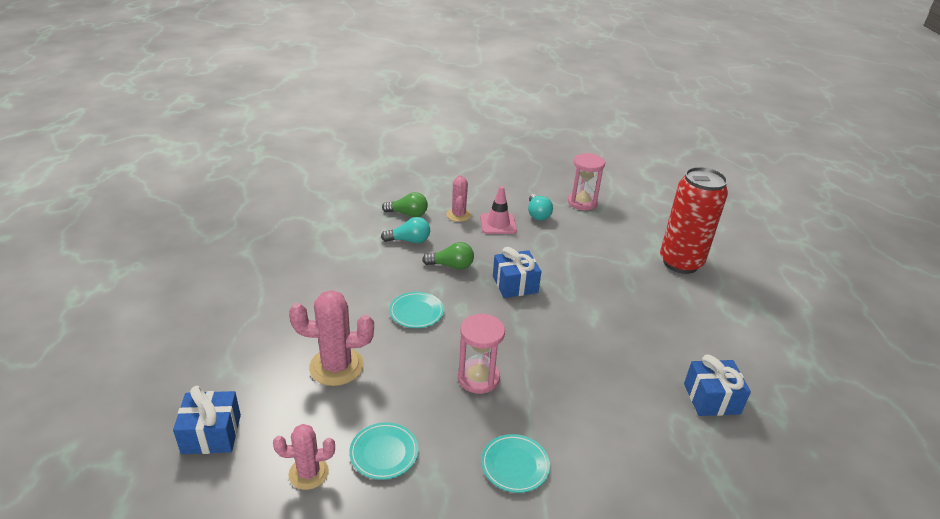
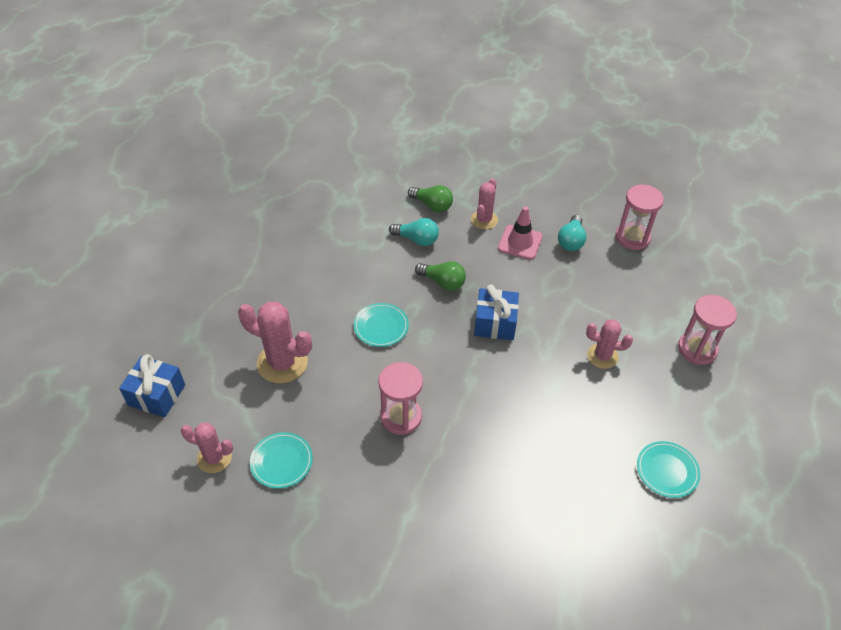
camera: 25 degrees right, 15 degrees up
(515, 465) = (385, 515): turquoise plate -> turquoise plate (667, 471)
(615, 285) = (602, 356): none -> pink cactus
(680, 263) = (697, 349): red can -> pink hourglass
(711, 399) = (618, 518): blue gift -> none

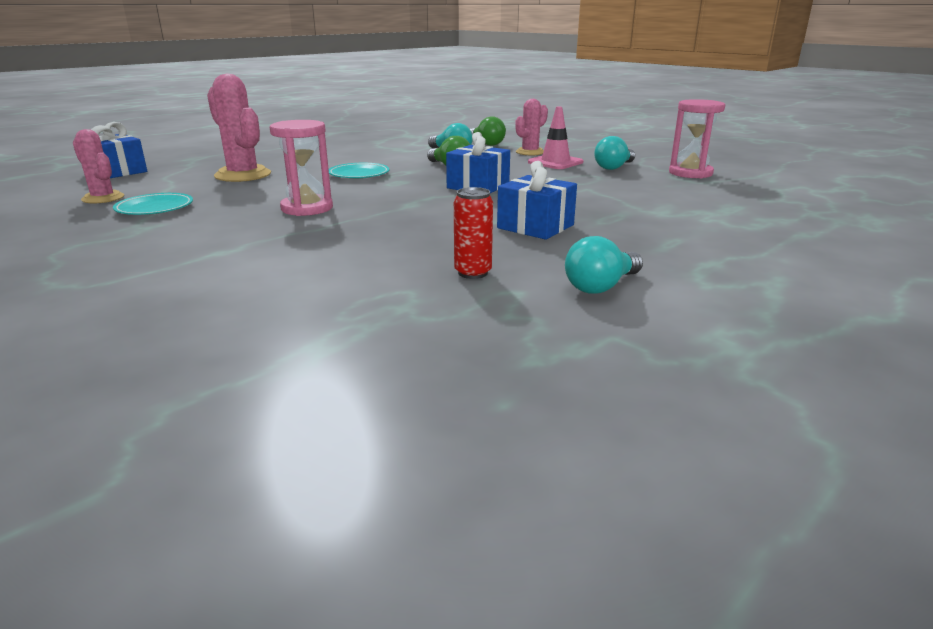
camera: 25 degrees right, 25 degrees down
(582, 392) = (535, 226): none -> blue gift
(588, 482) = (473, 273): none -> red can
(602, 356) = (586, 214): pink cactus -> none
(667, 471) = (601, 286): turquoise plate -> turquoise light bulb
(697, 349) = (725, 228): pink hourglass -> none

